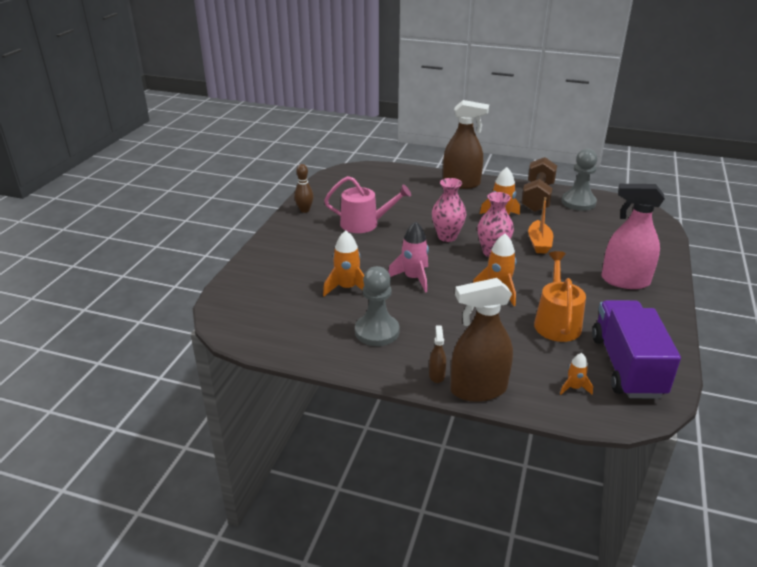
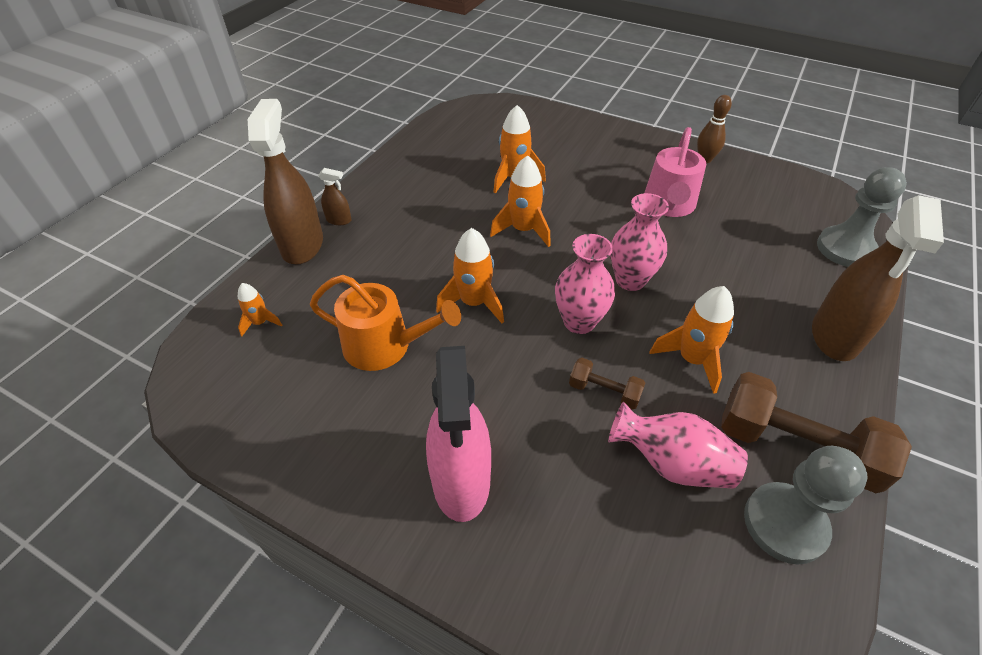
camera: 100 degrees right, 15 degrees up
(377, 332) = (426, 190): grey pawn -> grey pawn (845, 249)
(413, 278) = (523, 230): pink rocket -> orange rocket
(539, 243) = (604, 392): orange boat -> brown dumbbell
(568, 225) = (671, 463): none -> pink vase
(625, 281) = (461, 481): pink spray bottle -> pink spray bottle turned 150 degrees clockwise
(626, 366) = (265, 391): purple truck -> none

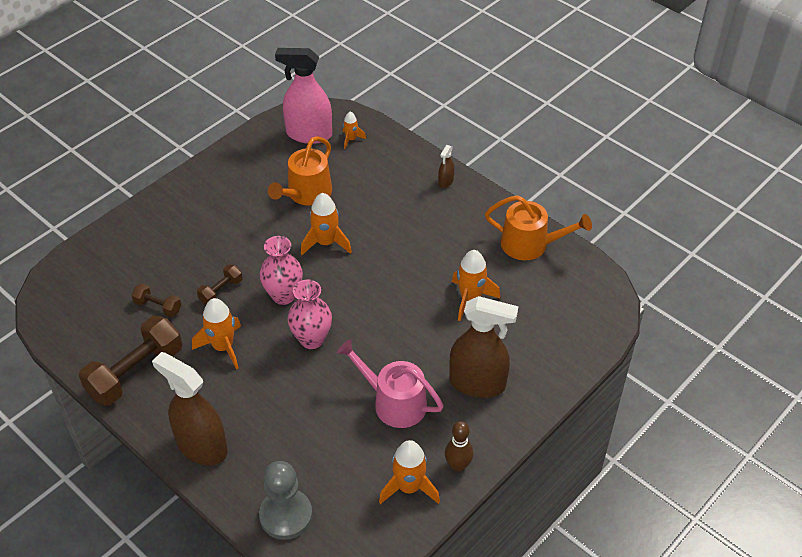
camera: 105 degrees right, 0 degrees up
(302, 245) = (422, 161): brown spray bottle -> brown spray bottle (477, 384)
(425, 152) = (530, 244): none -> orange watering can
(461, 481) = (196, 213): pink spray bottle -> pink spray bottle (309, 134)
(523, 230) = (395, 288): orange rocket -> orange rocket (409, 487)
(671, 463) = (158, 306): pink vase -> brown dumbbell
(784, 524) = (98, 343): grey pawn -> none

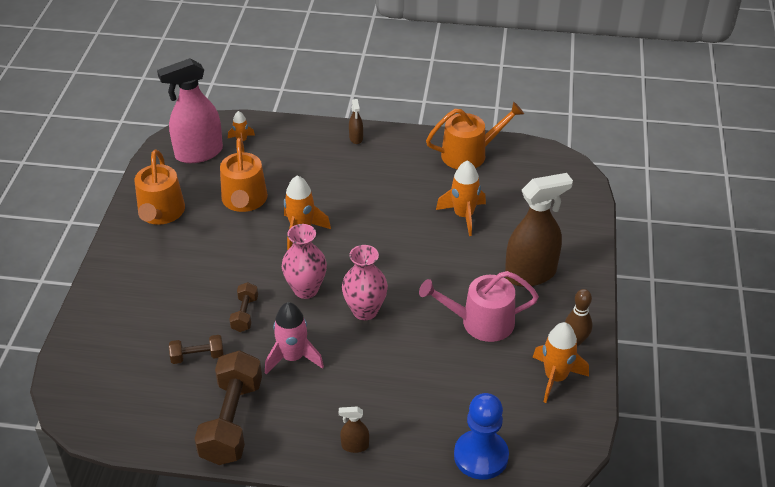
camera: 35 degrees left, 5 degrees down
(201, 446) = (355, 446): brown spray bottle -> brown spray bottle, size x0.43
(223, 347) = (293, 357): orange rocket -> pink rocket
(236, 172) = (161, 213): none -> orange watering can
(286, 515) = (481, 456): grey pawn -> blue pawn

